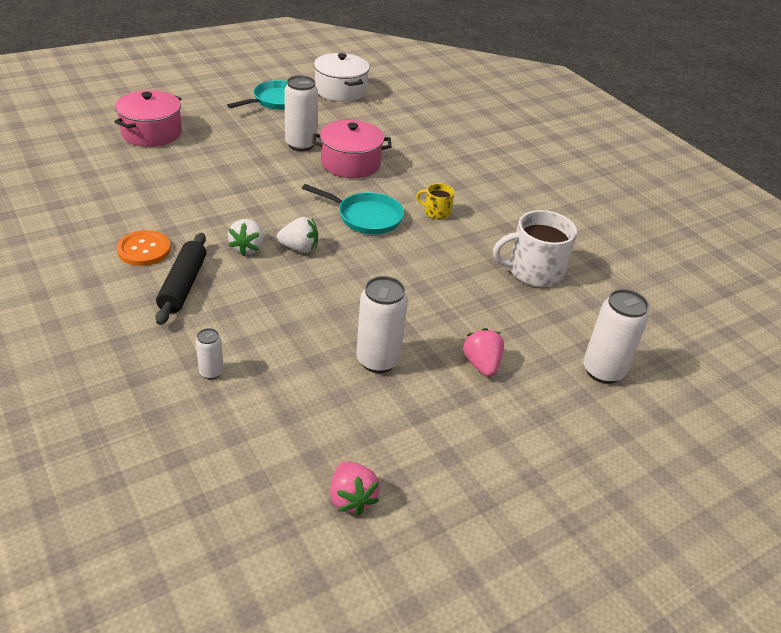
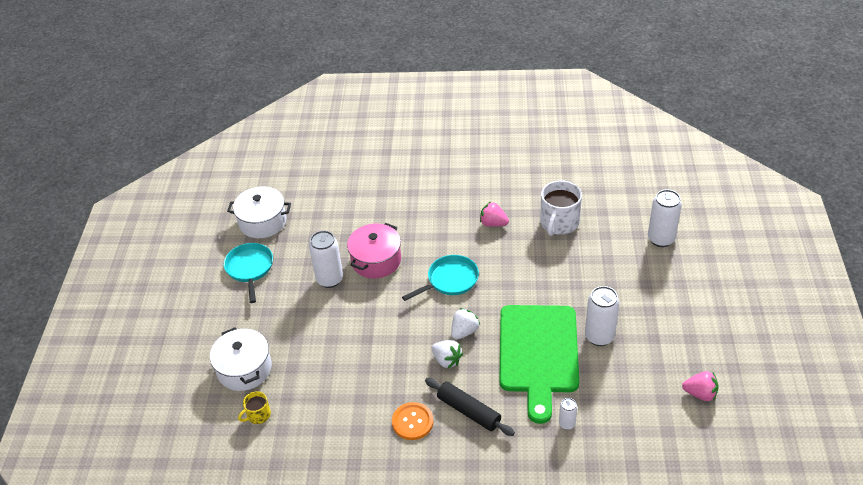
camera: 50 degrees left, 5 degrees up
(152, 133) = (244, 369): pink pot -> white pot
(309, 315) = (538, 353): none -> green cutting board
(436, 212) = (468, 240): yellow mug -> yellow mug (258, 415)
(481, 364) = (628, 290): pink strawberry -> pink strawberry (493, 223)

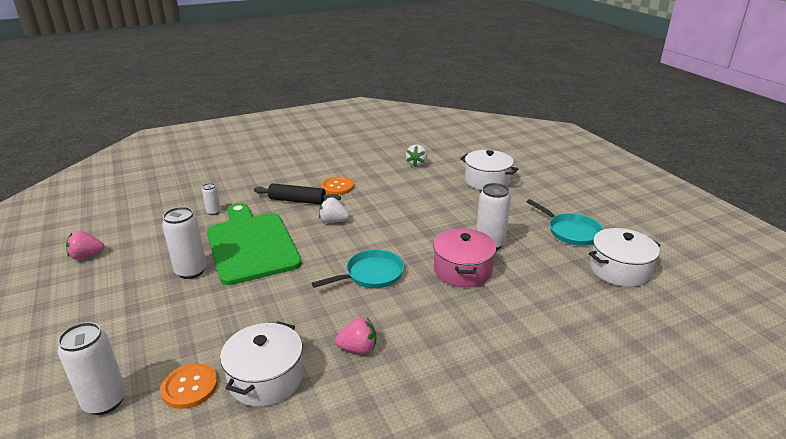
camera: 150 degrees right, 15 degrees down
(258, 415) = (448, 166): yellow mug -> none
(450, 280) = (371, 275): turquoise pan -> turquoise pan turned 150 degrees counterclockwise
(464, 331) = (330, 241): white strawberry -> white strawberry (416, 164)
(559, 223) = (266, 378): white mug -> white pot
(607, 232) = (190, 387): none -> orange button

